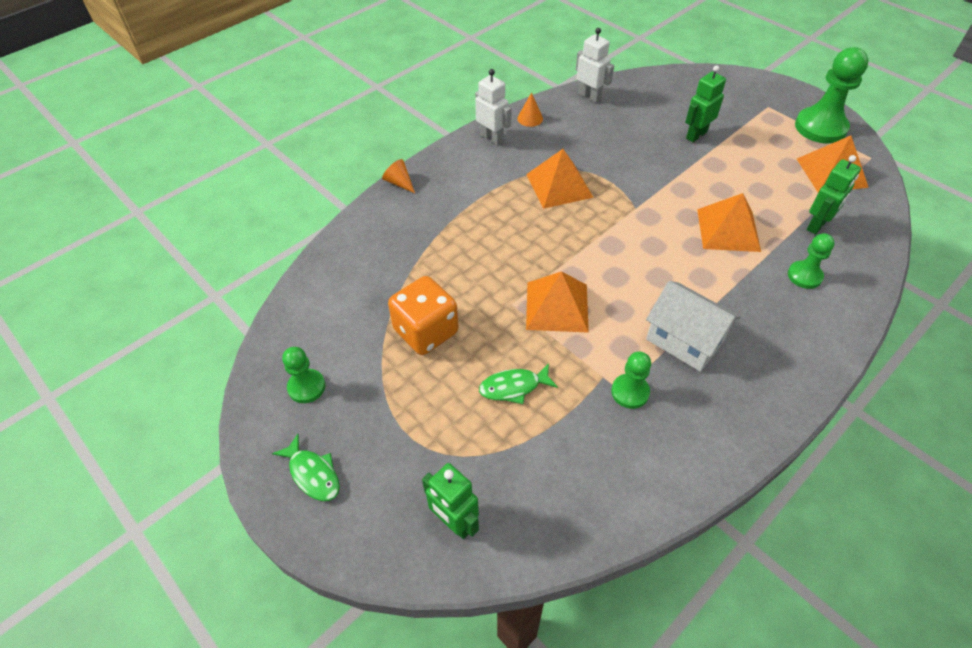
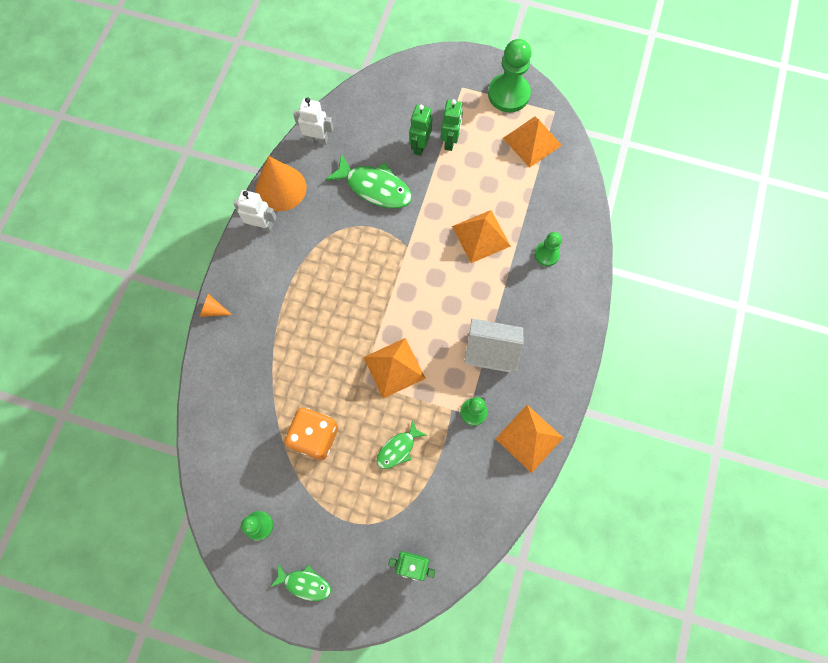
camera: 30 degrees left, 20 degrees up
(530, 118) = (281, 188): orange cone -> orange cone, size x2.19
(559, 185) = (340, 251): orange pyramid -> orange pyramid (529, 438)
(627, 150) = (375, 188): none -> green fish
(817, 225) = (539, 201): green robot -> green robot (450, 141)

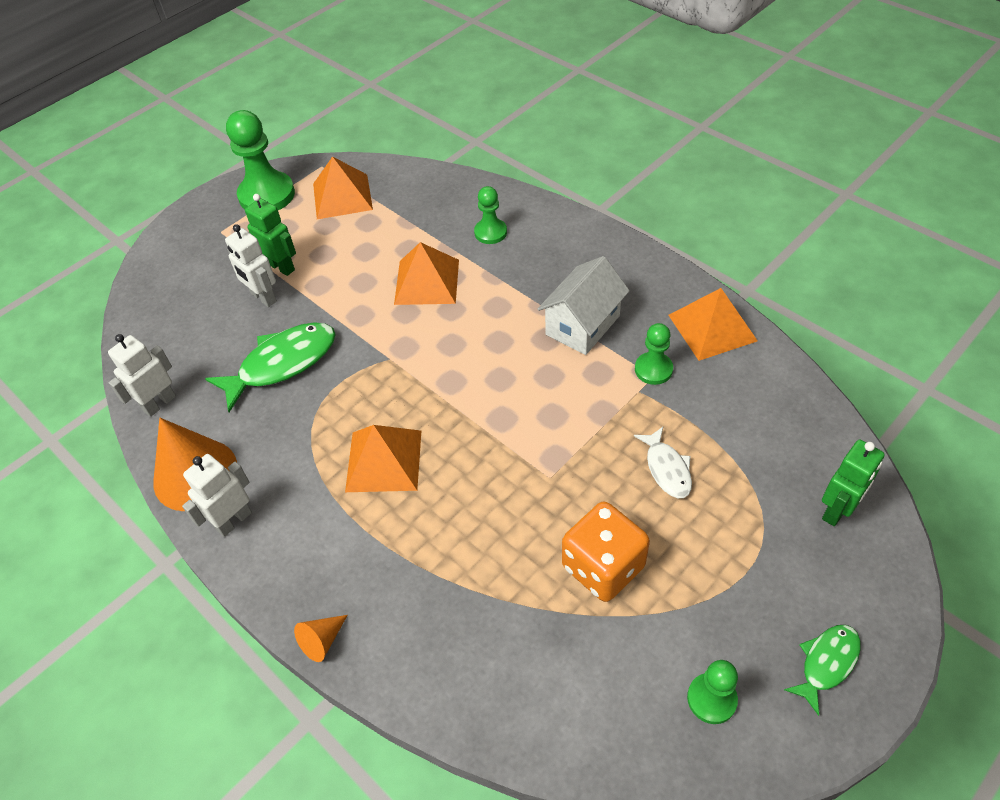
camera: 60 degrees left, 20 degrees down
(394, 367) = (549, 432): orange pyramid -> orange pyramid (384, 460)
(398, 449) = (667, 469): green fish -> white fish
(420, 146) = (263, 297): green robot -> white robot

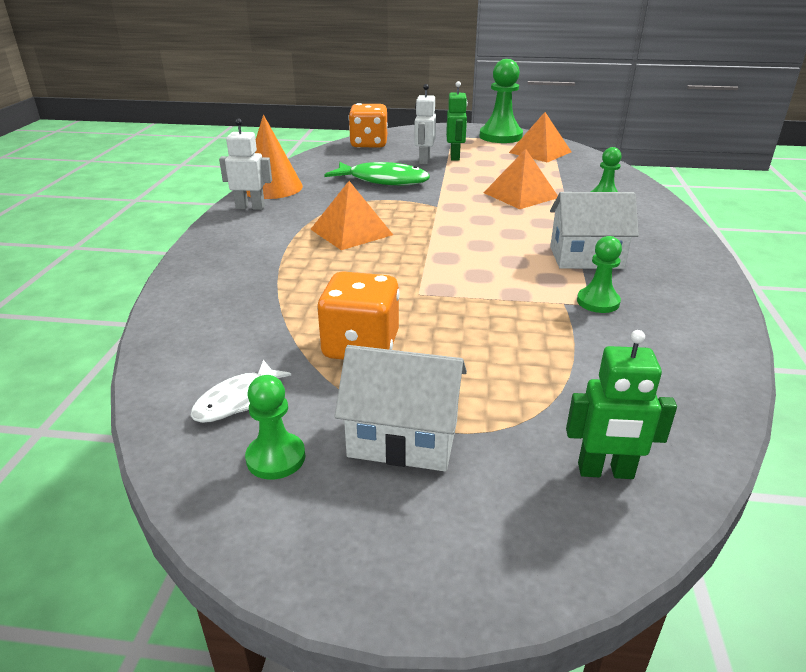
camera: 50 degrees right, 20 degrees down
(158, 315) = (369, 144): none -> orange dice
(159, 403) = (309, 164): white robot -> none
(322, 641) = (185, 261): orange cone -> none
(667, 469) = (503, 344): white fish -> white fish (236, 400)
(712, 328) = (696, 315): orange pyramid -> none
(738, 604) = (403, 438): none -> white house
(826, 663) = (393, 533): green fish -> none

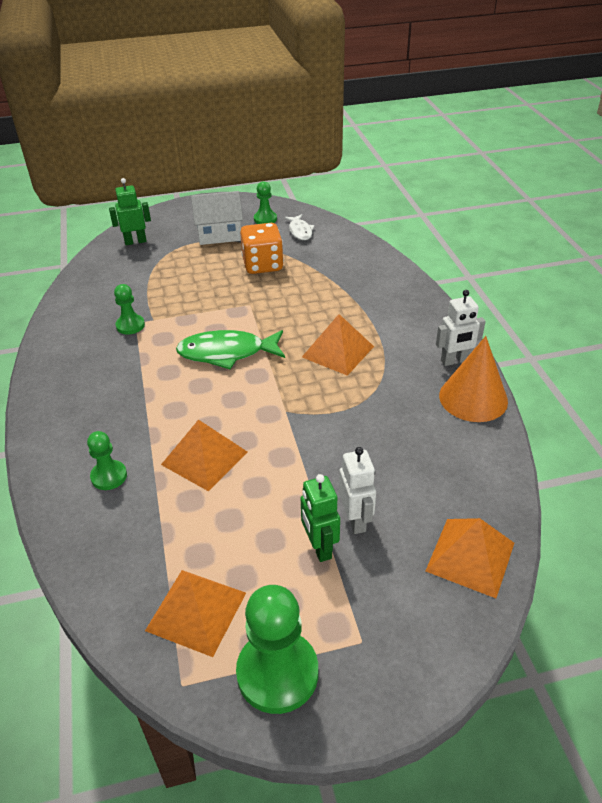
camera: 160 degrees right, 10 degrees up
(236, 400) = (300, 231): white fish -> white fish turned 150 degrees clockwise
(369, 144) = (470, 556): orange dice -> orange pyramid
(383, 180) = (371, 447): green fish -> green fish (227, 353)
(586, 257) = (135, 368): white house -> none

